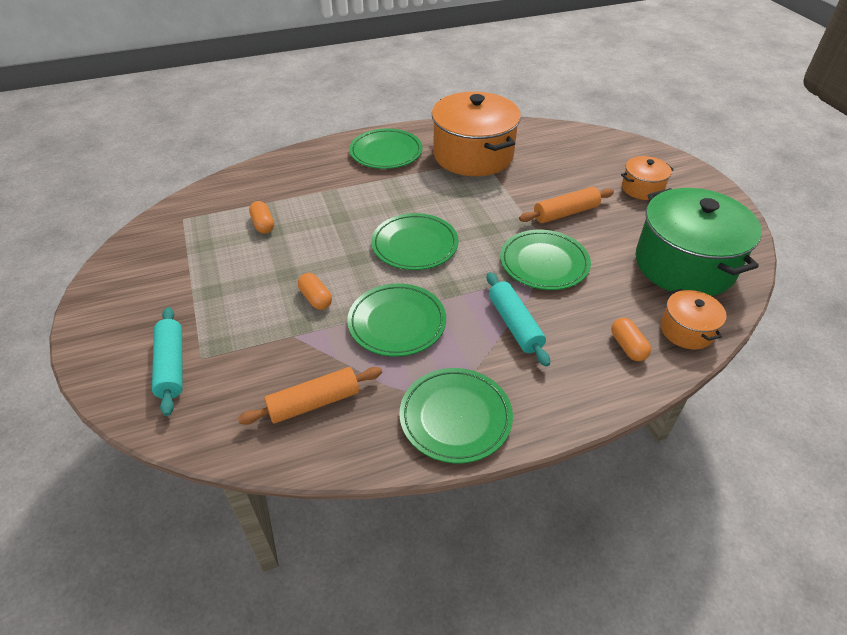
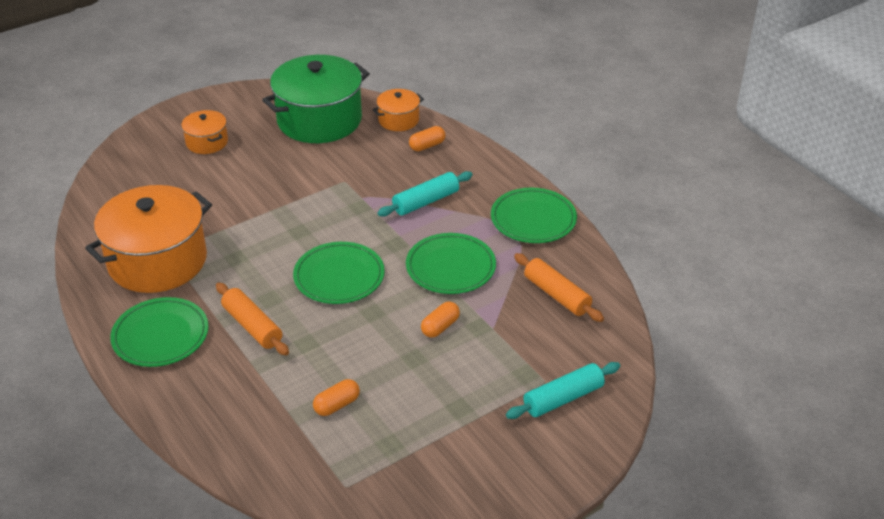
camera: 105 degrees left, 5 degrees down
(544, 263) = (341, 193): green plate -> none
(565, 213) = (260, 186): orange rolling pin -> orange rolling pin (252, 326)

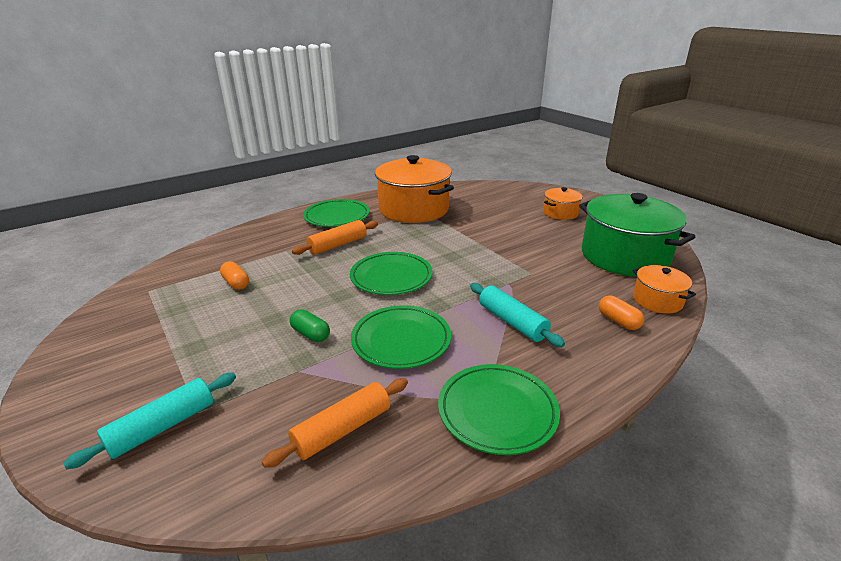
camera: 90 degrees right, 10 degrees down
(440, 327) = (310, 334): orange capsule -> green capsule
(563, 398) = (162, 427): turquoise rolling pin -> turquoise rolling pin turned 75 degrees clockwise

